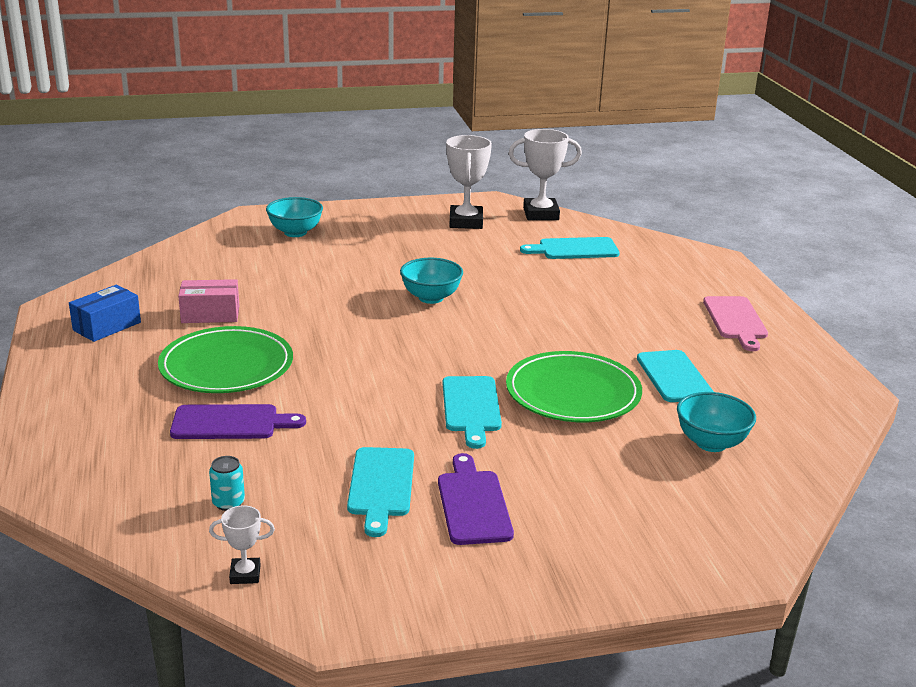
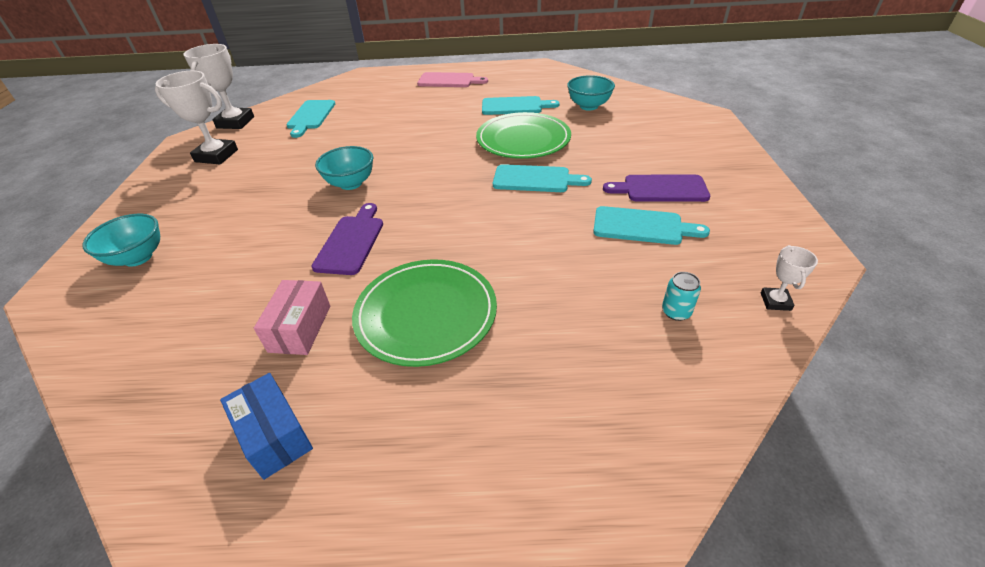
camera: 75 degrees left, 15 degrees up
(230, 423) = (541, 311): purple cutting board -> purple cutting board (351, 242)

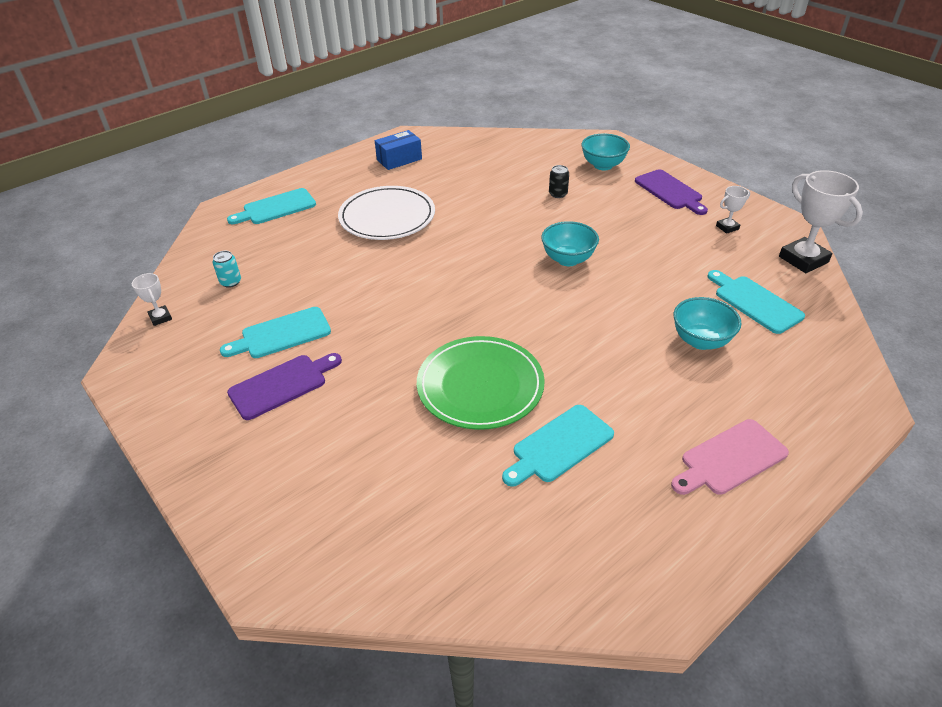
camera: 140 degrees right, 0 degrees up
(216, 156) = (727, 227): white trophy -> white trophy, size x0.50
(239, 246) = (558, 194): none -> black can
(274, 435) = (399, 159): blue box -> blue box turned 45 degrees counterclockwise
(300, 328) = (447, 184): pink box -> none
(351, 242) = (491, 226): purple cutting board -> purple cutting board (670, 191)
(426, 314) = (387, 217): green plate -> white plate
(535, 179) = (414, 338): turquoise cutting board -> turquoise cutting board (276, 208)
(588, 106) = (460, 502): turquoise bowl -> turquoise bowl (700, 341)

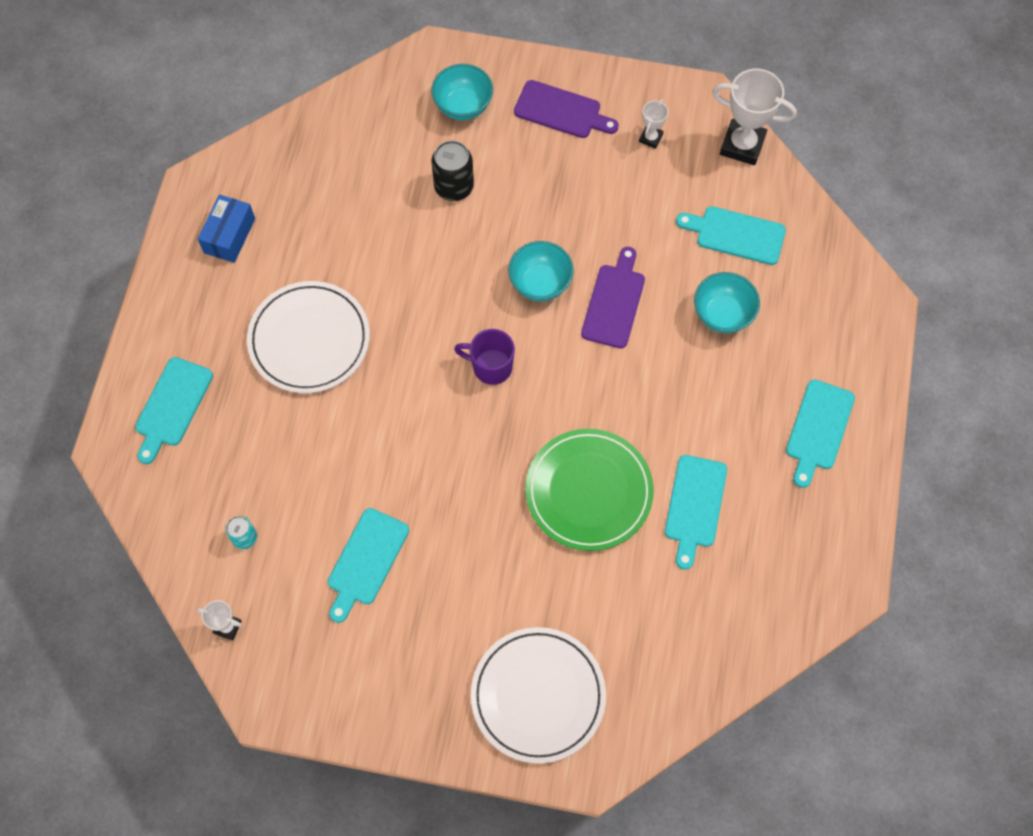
camera: 40 degrees left, 25 degrees up
(282, 385) = (426, 611): purple cutting board -> purple cutting board (614, 302)
(291, 492) = (538, 695): none -> white plate
(486, 282) = (491, 367): none -> purple mug
(558, 194) = (454, 187): black can -> black can, size x1.68
(730, 458) = (818, 429): pink cutting board -> turquoise cutting board

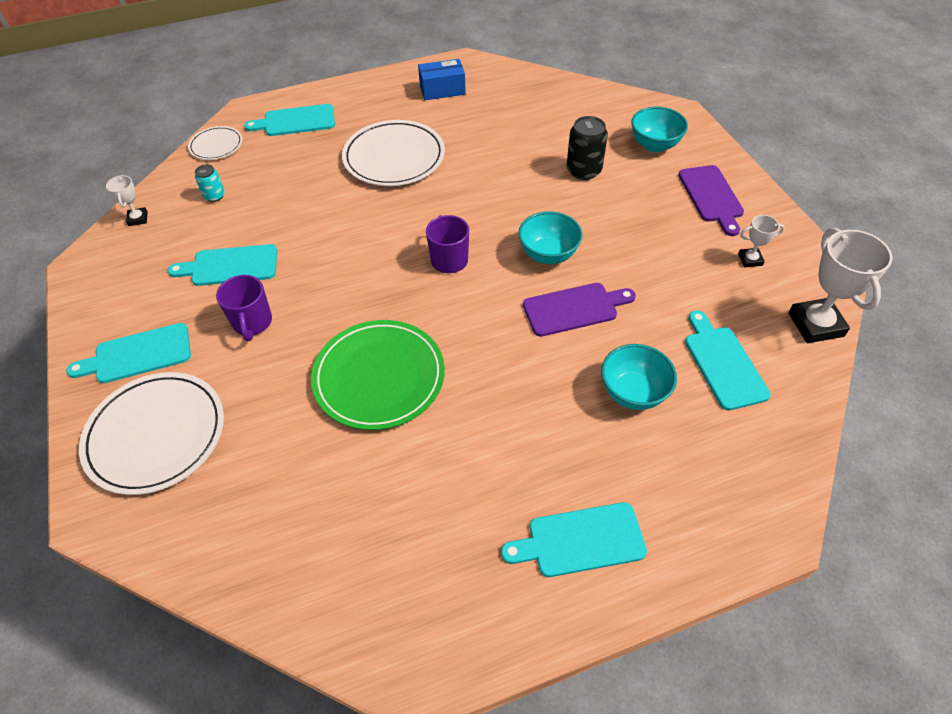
camera: 60 degrees right, 15 degrees down
(154, 505) = (216, 145): none -> white plate
(457, 569) = (252, 323): none -> purple mug
(694, 505) = (417, 467): turquoise cutting board -> turquoise cutting board (138, 354)

